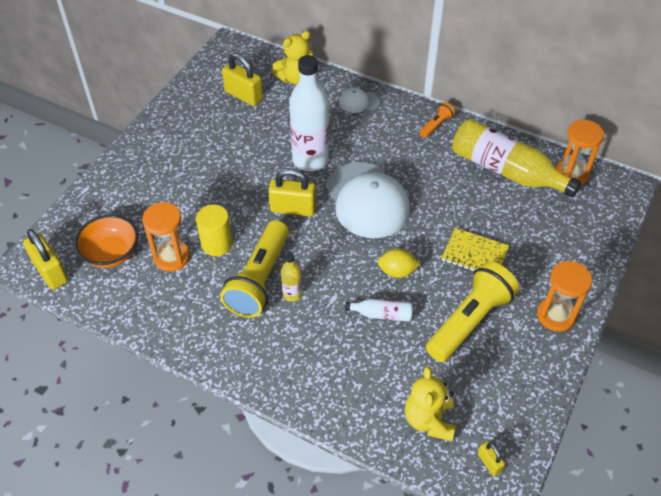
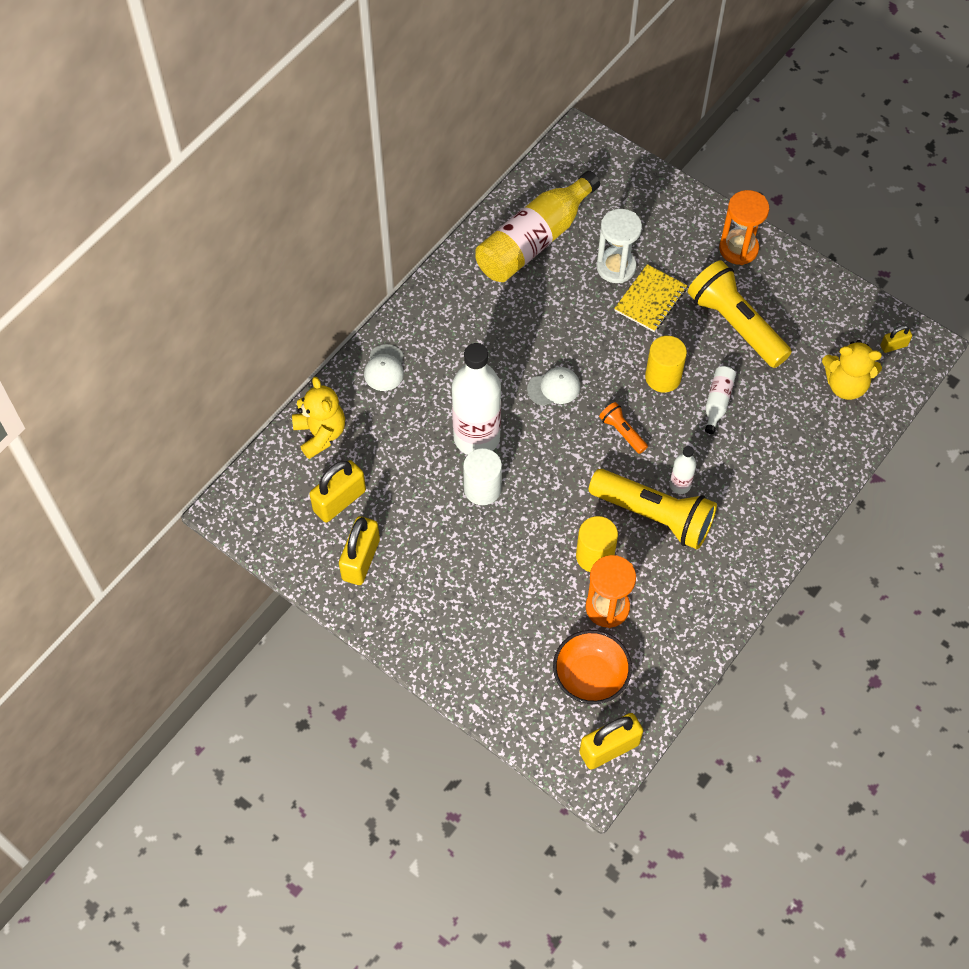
camera: 80 degrees left, 10 degrees up
(266, 169) = (482, 489): none -> white cylinder
(292, 294) = (680, 485): yellow bottle -> white bottle
(293, 209) = (553, 467): yellow padlock -> yellow padlock (361, 560)
(367, 200) = (554, 388): white cap -> white cap, size x0.45
(397, 271) = (663, 377): yellow lemon -> yellow cylinder
(436, 125) = (445, 292): orange flashlight -> orange flashlight (622, 432)
(500, 227) = (616, 267): none -> white hourglass
(571, 174) = (551, 181): orange hourglass -> none

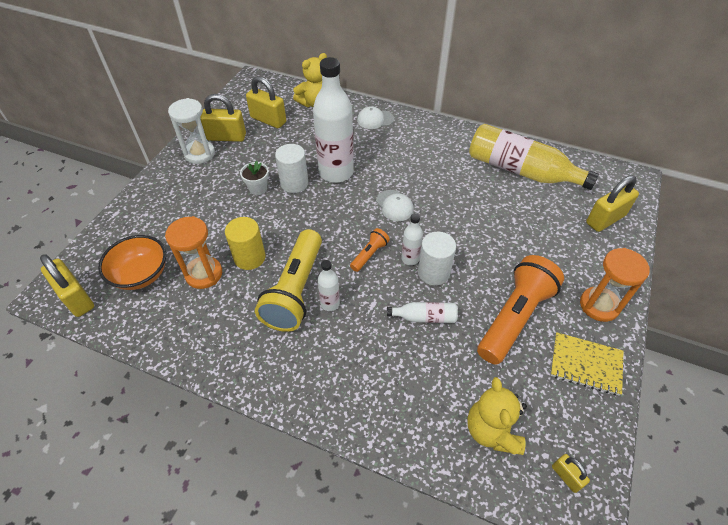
camera: 75 degrees right, 10 degrees down
(479, 532) = (258, 188): none -> white flower pot
(616, 267) = (526, 222): white hourglass -> white hourglass (200, 154)
(632, 193) = (605, 219): none -> yellow padlock
(638, 394) = (410, 259): none -> white bottle
(650, 299) = (507, 250): yellow notebook -> yellow notebook (585, 364)
(663, 377) = (433, 272): yellow cylinder -> white cylinder
(735, 324) = (514, 317): yellow flashlight -> orange flashlight

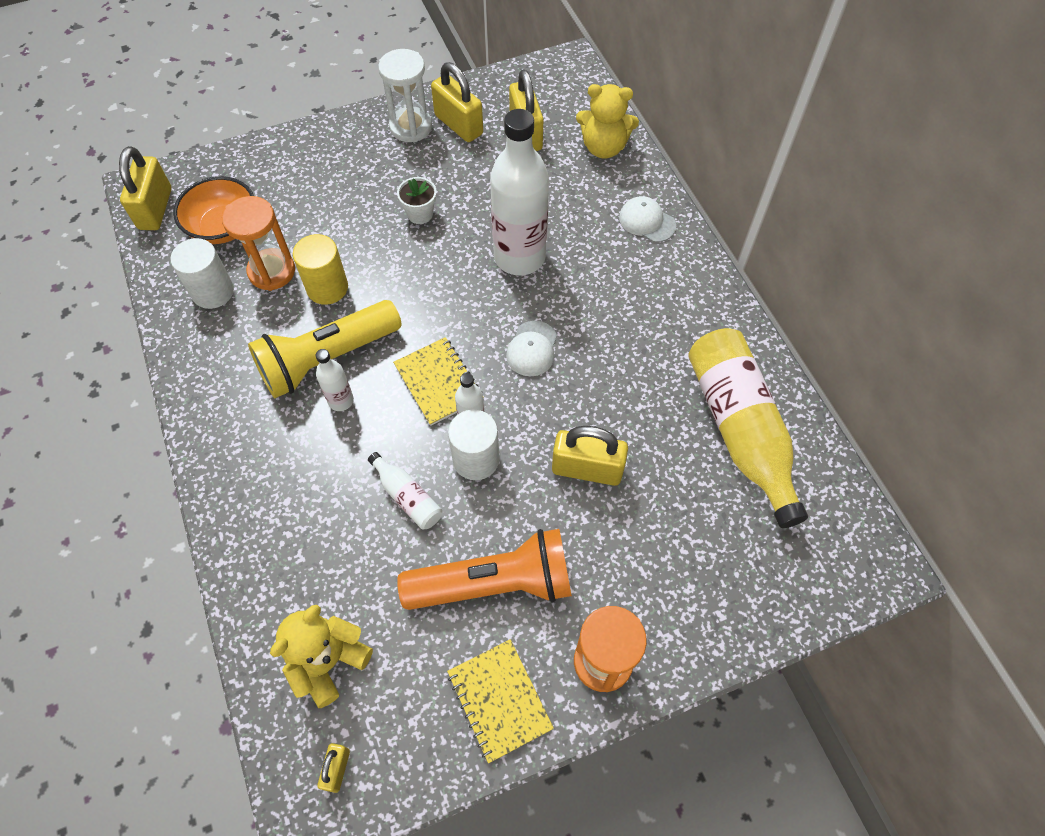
camera: 45 degrees right, 10 degrees up
(294, 183) = (462, 236): white cylinder -> white cylinder (213, 292)
(369, 254) = (438, 382): orange flashlight -> yellow notebook
(605, 219) = (760, 580): yellow padlock -> yellow padlock (587, 469)

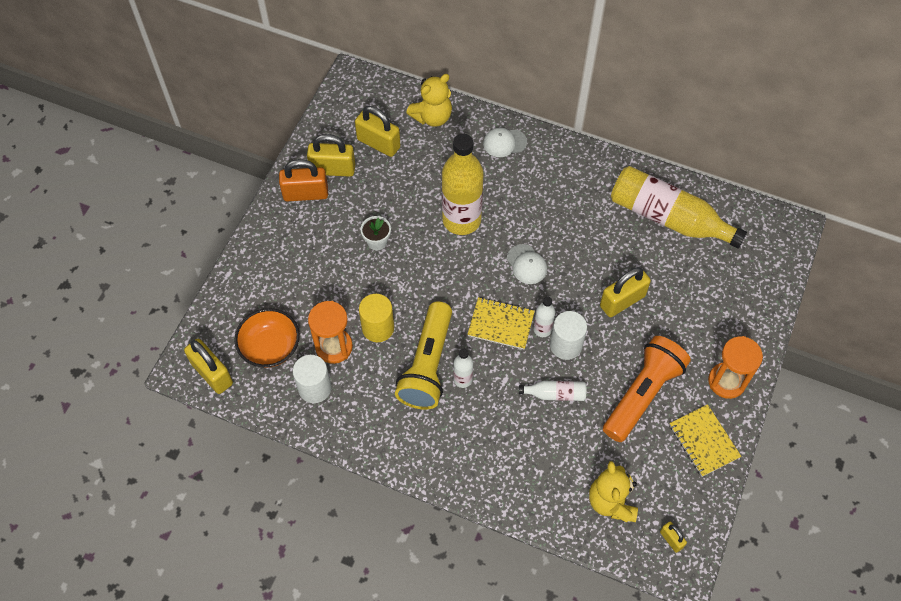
camera: 45 degrees left, 0 degrees up
(411, 127) = (305, 194): white hourglass -> orange padlock
(499, 700) = (704, 441): yellow notebook -> yellow notebook turned 45 degrees clockwise
(519, 257) = (461, 220): white bottle -> yellow bottle

